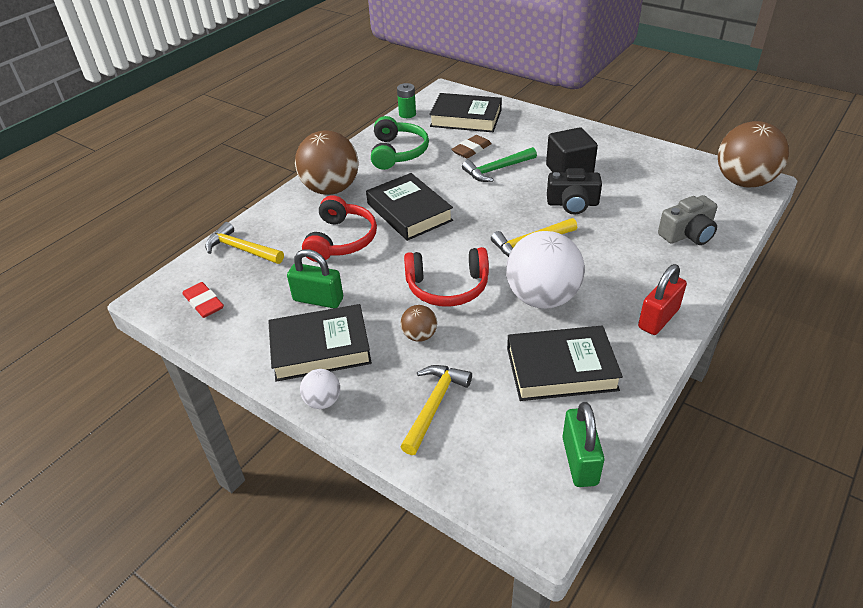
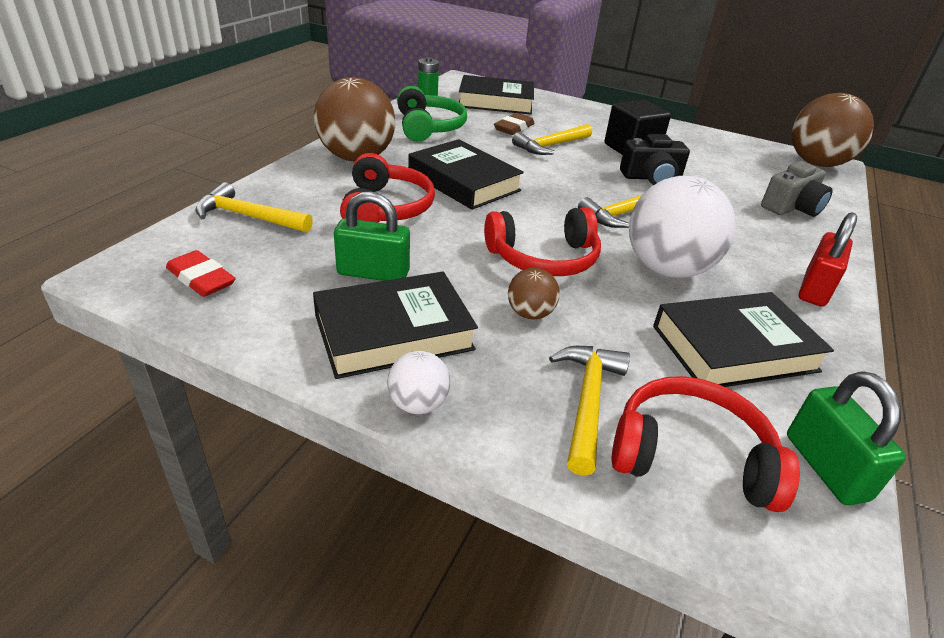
camera: 15 degrees left, 5 degrees down
(488, 447) = (691, 456): none -> red headphones
(497, 170) = (551, 146): green hammer -> yellow hammer

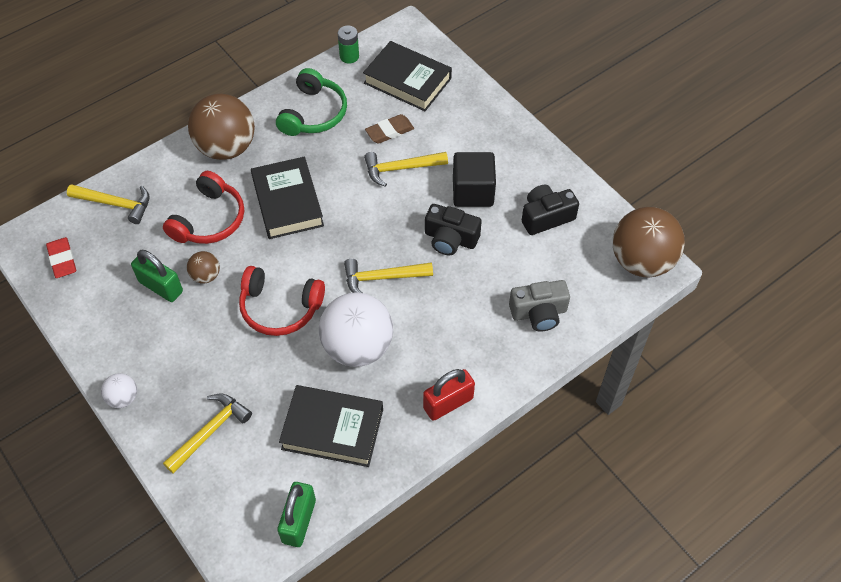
camera: 30 degrees right, 20 degrees up
(248, 216) = (115, 204): yellow hammer -> yellow hammer turned 150 degrees clockwise
(393, 332) = (142, 342): black book -> none
(530, 313) = (230, 355): brown ball -> brown ball (206, 276)
(691, 456) = (234, 485): red headphones -> none
(710, 153) = (546, 217): none -> black camera

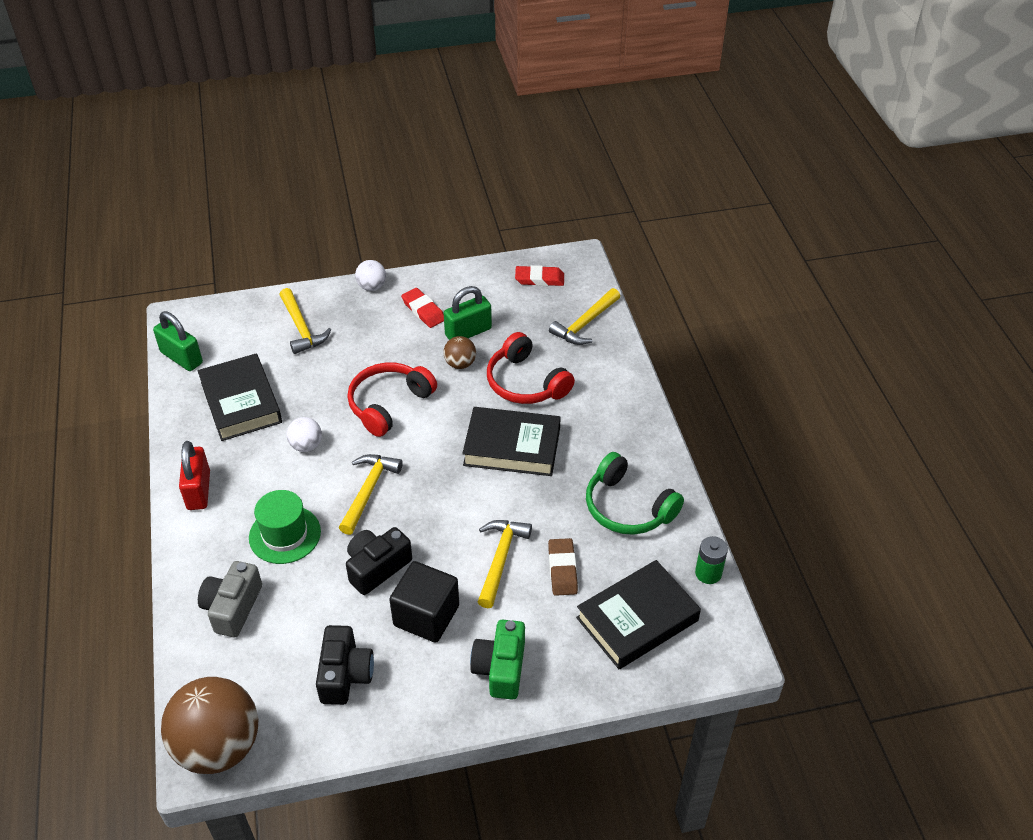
camera: 115 degrees right, 10 degrees down
(144, 336) = (423, 310): none -> red eraser
(226, 148) = (615, 419): brown ball -> none
(332, 429) = (241, 402): black book -> black book turned 60 degrees counterclockwise
(357, 347) = (306, 445): white ball -> white ball, size x0.46
(455, 314) = (285, 534): none -> green hat
(487, 136) = (500, 668): none -> green camera

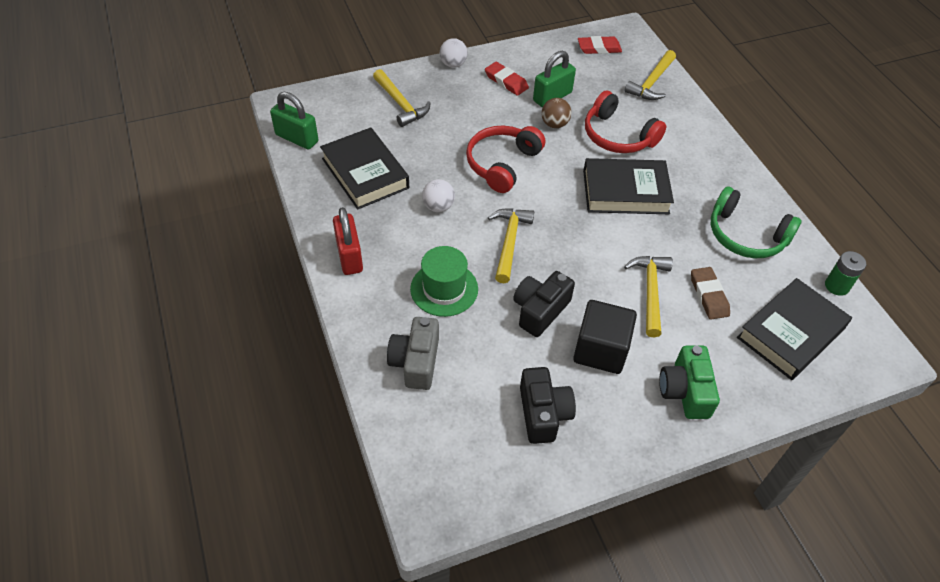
camera: 10 degrees left, 5 degrees up
(219, 746) = (444, 497): brown ball -> none

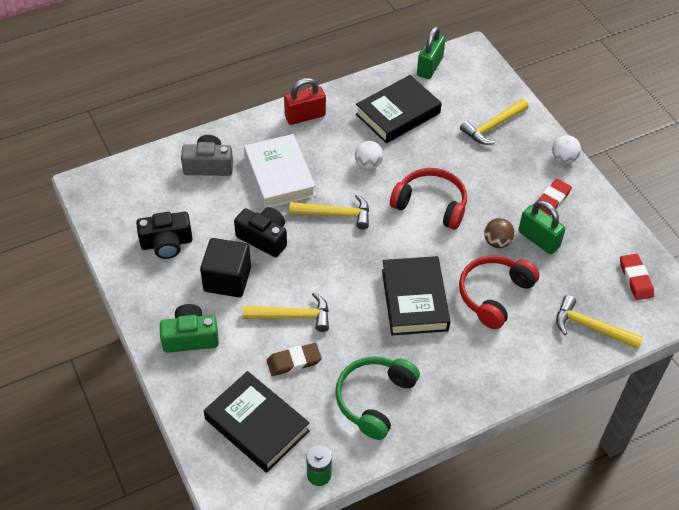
camera: 85 degrees right, 0 degrees up
(444, 289) = (279, 176): green hat -> white book

